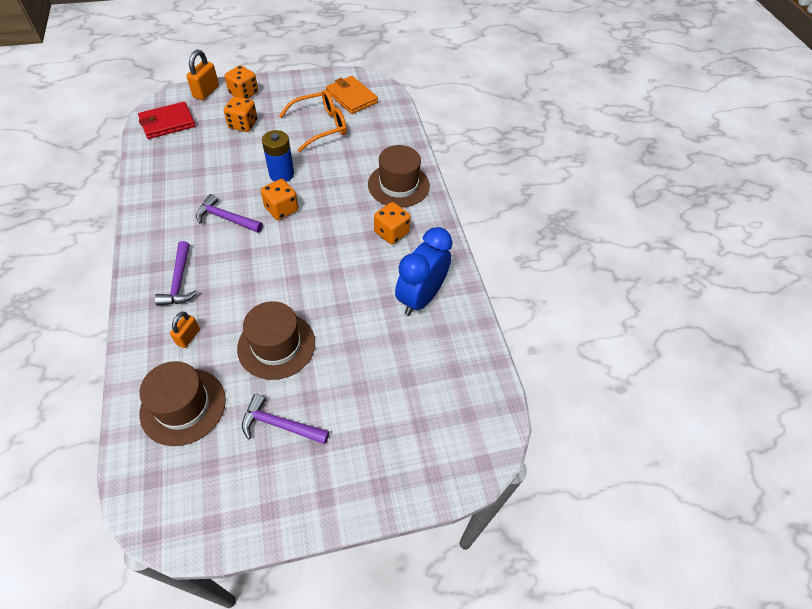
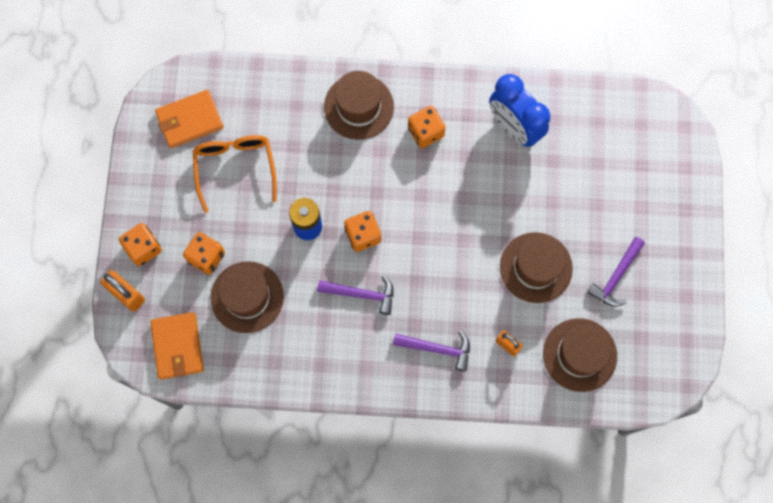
camera: 70 degrees left, 20 degrees up
(167, 123) = (178, 346): red wallet -> orange wallet
(213, 151) = (247, 297): none -> brown hat
(226, 218) = (361, 294): purple hammer -> purple hammer turned 120 degrees counterclockwise

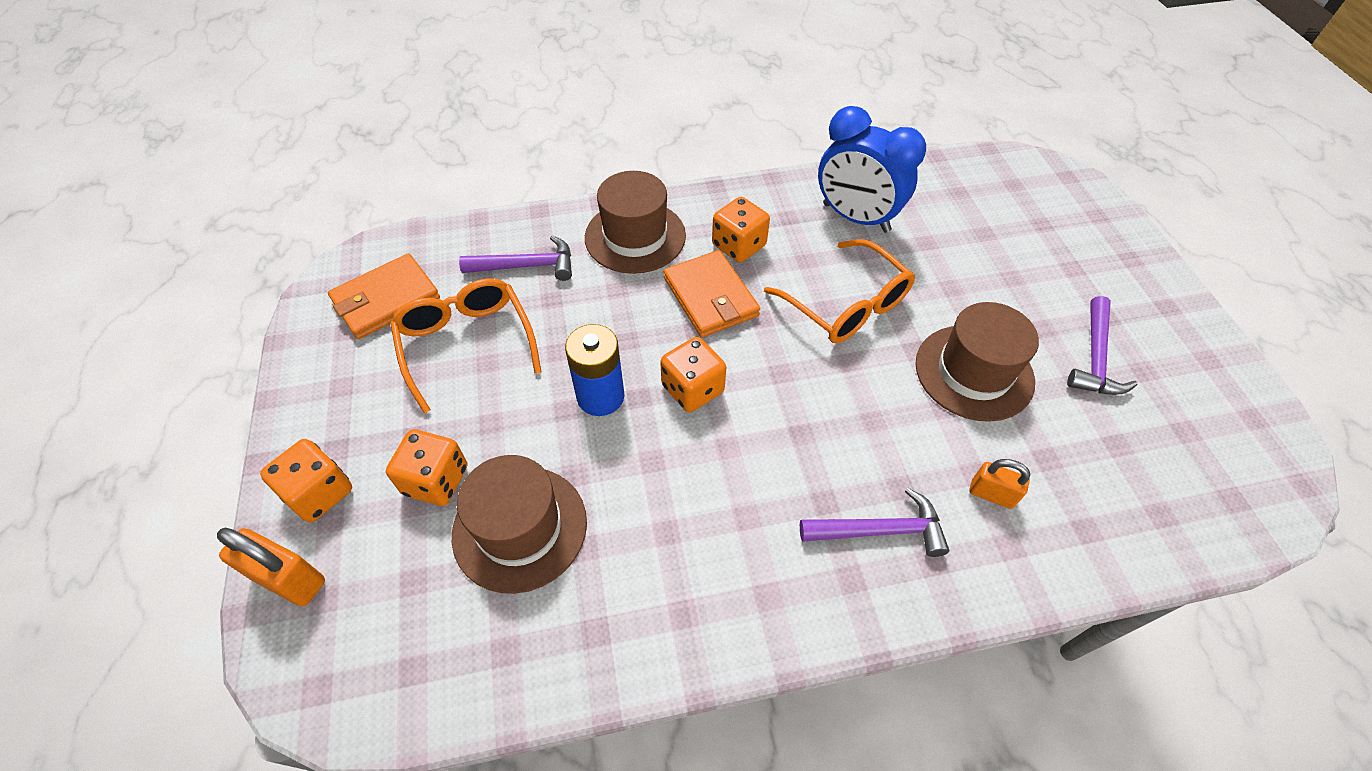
camera: 15 degrees left, 20 degrees down
(178, 346) = (398, 652): orange wallet -> orange wallet (711, 297)
(361, 294) = (719, 475): purple hammer -> purple hammer (526, 266)
(478, 198) = (846, 305): none -> orange glasses
(579, 355) = (1112, 480): brown hat -> none

